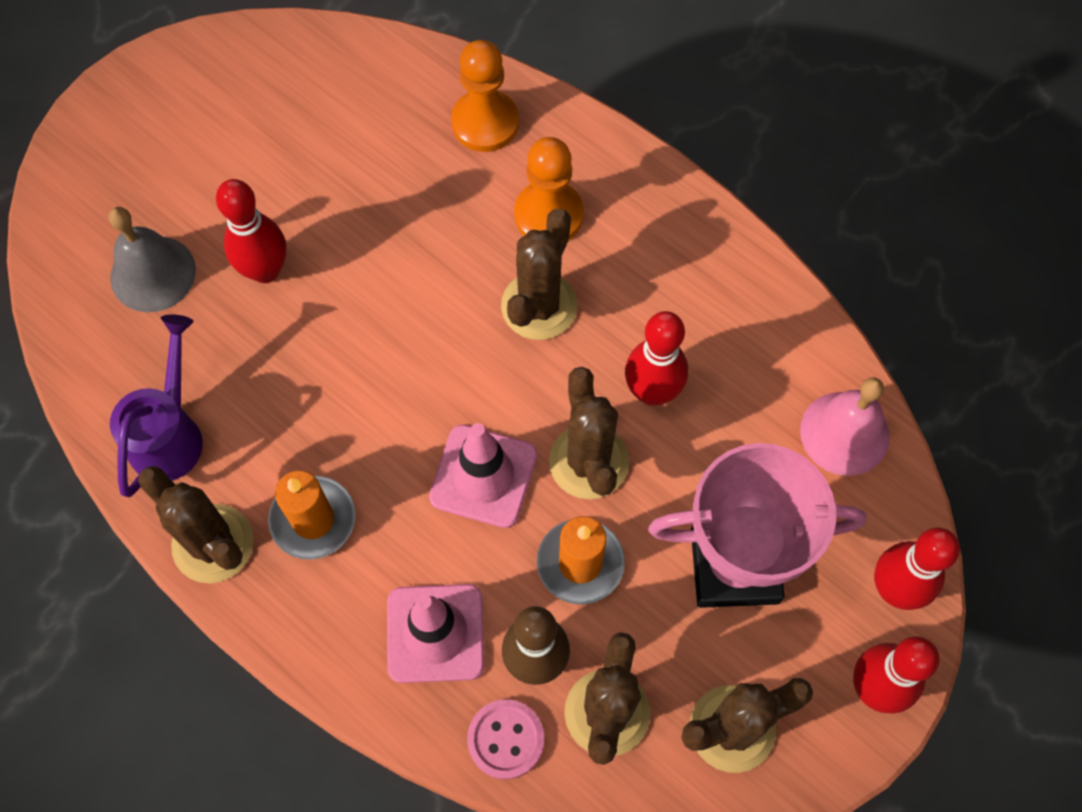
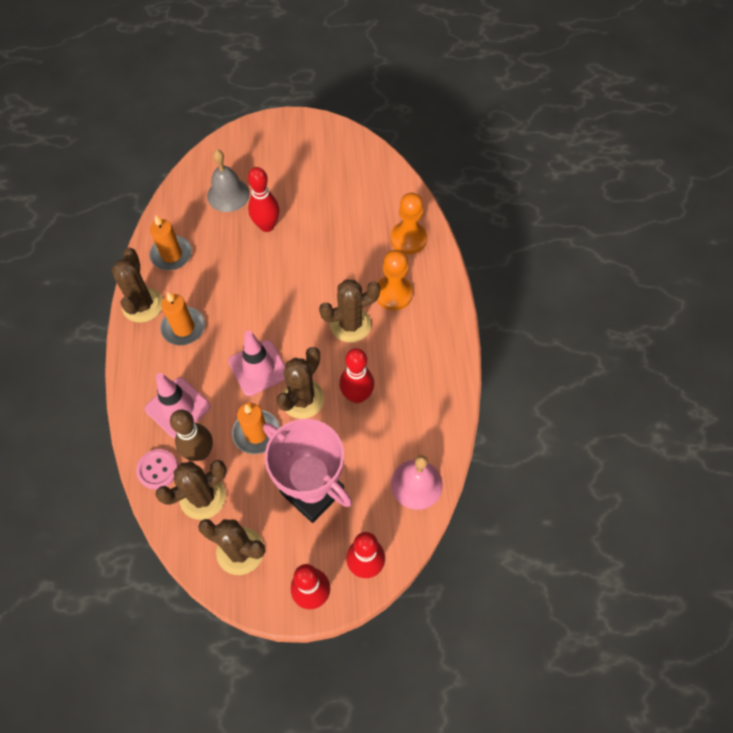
camera: 45 degrees right, 5 degrees down
(170, 434) = (171, 255): purple watering can -> orange candle

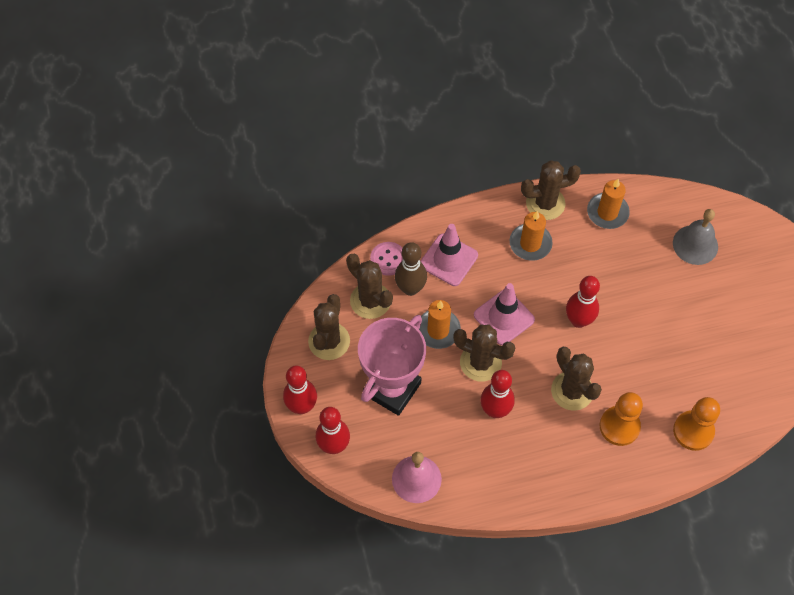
camera: 80 degrees right, 0 degrees up
(267, 226) = (667, 289): red bowling pin -> red bowling pin (578, 320)

